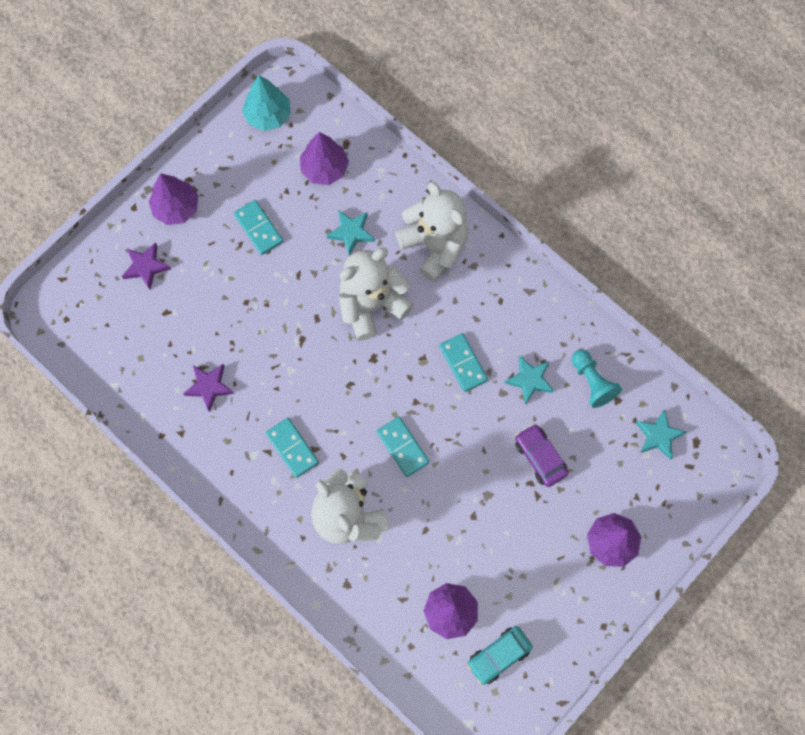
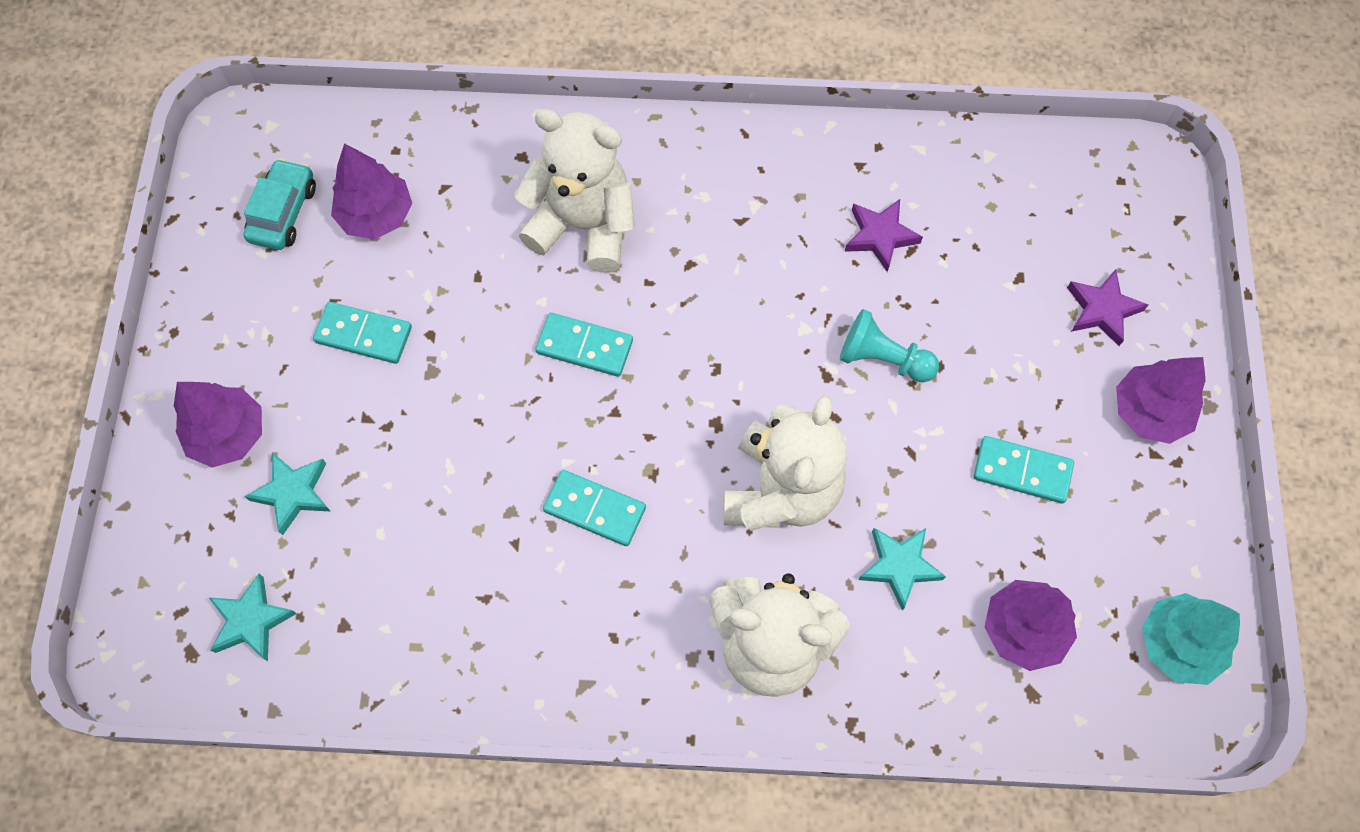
camera: 140 degrees right, 5 degrees down
(292, 448) = (716, 245): turquoise domino -> turquoise domino (363, 335)
(529, 380) = (487, 557): turquoise star -> turquoise star (293, 493)
(540, 457) = (397, 467): purple car -> none
(592, 382) = (397, 623): turquoise pawn -> turquoise pawn (883, 358)

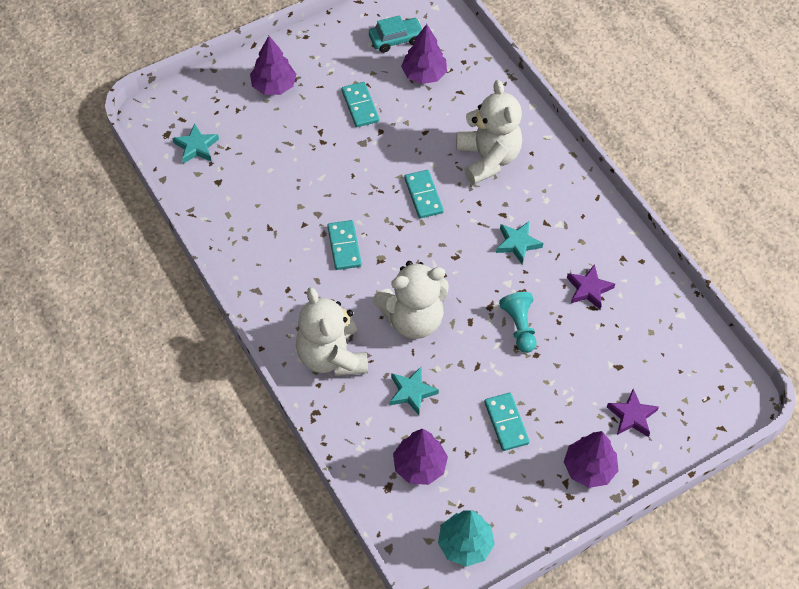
camera: 55 degrees right, 10 degrees down
(293, 493) = (264, 126): turquoise star -> turquoise star (517, 244)

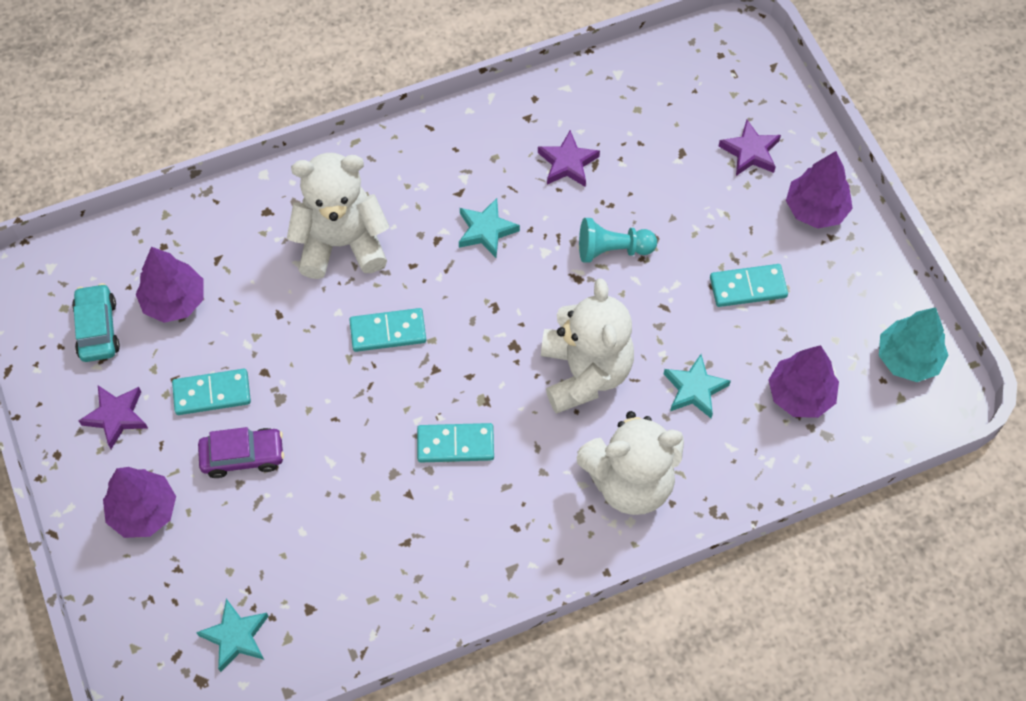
camera: 80 degrees left, 5 degrees up
(318, 130) = (243, 456): none -> purple car
(336, 60) = (116, 416): none -> purple star

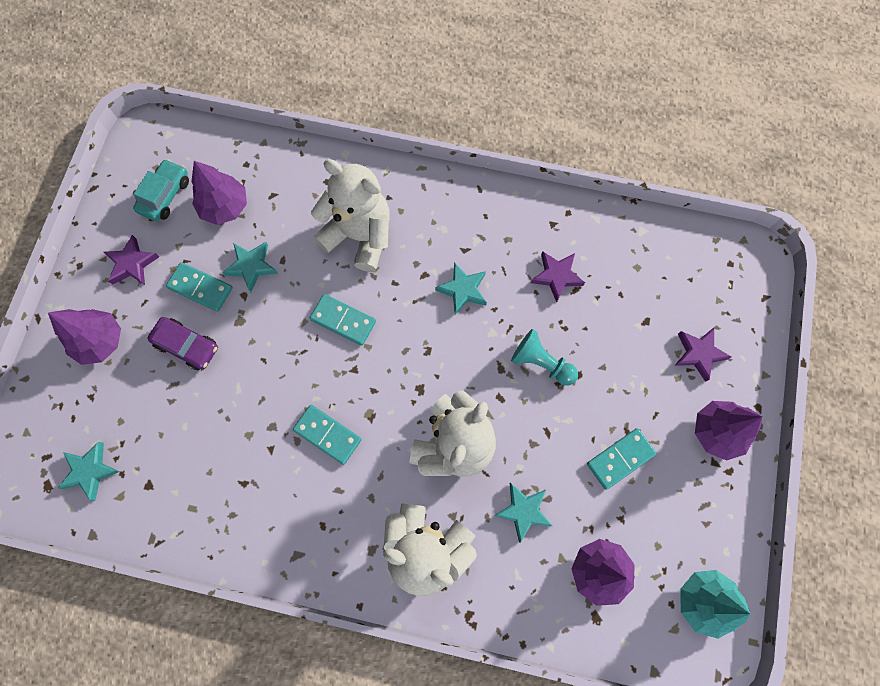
camera: 35 degrees right, 10 degrees up
(250, 340) = (251, 266): none -> turquoise star
(748, 287) = (620, 459): turquoise domino -> turquoise domino turned 60 degrees counterclockwise

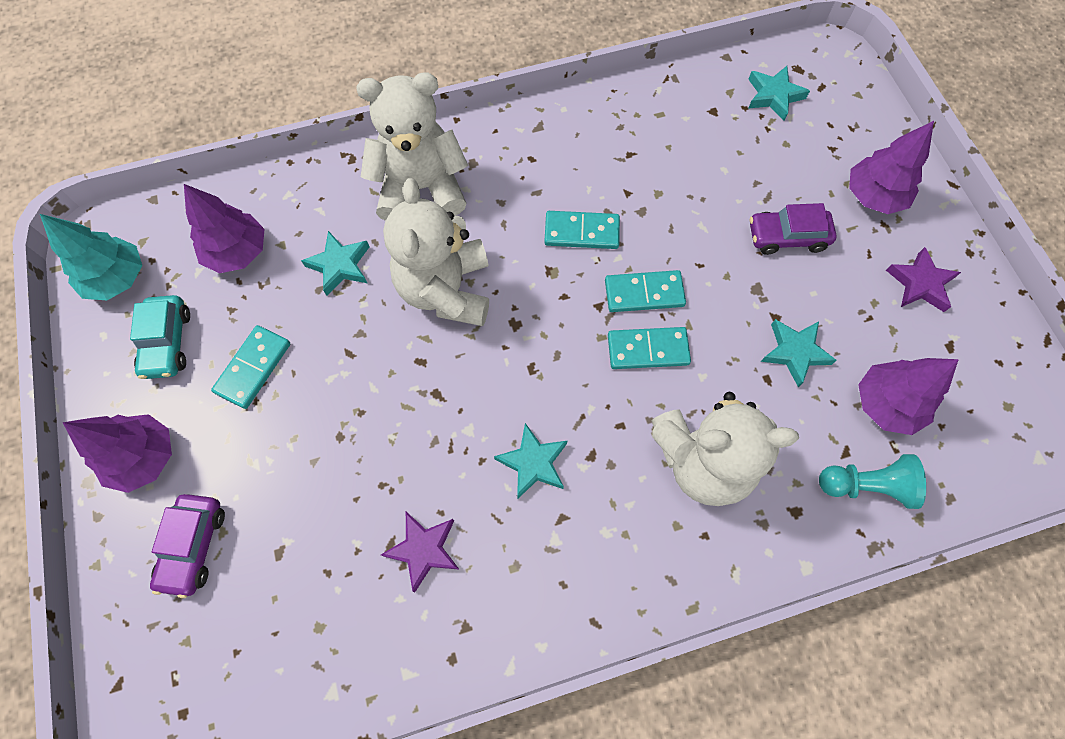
camera: 150 degrees right, 5 degrees down
(165, 195) = (964, 378): turquoise car -> turquoise car (167, 342)
(200, 288) = (827, 299): turquoise domino -> turquoise domino (644, 293)
(541, 363) = (391, 426): turquoise pawn -> turquoise pawn (865, 485)
(699, 353) = (193, 546): purple star -> purple car

